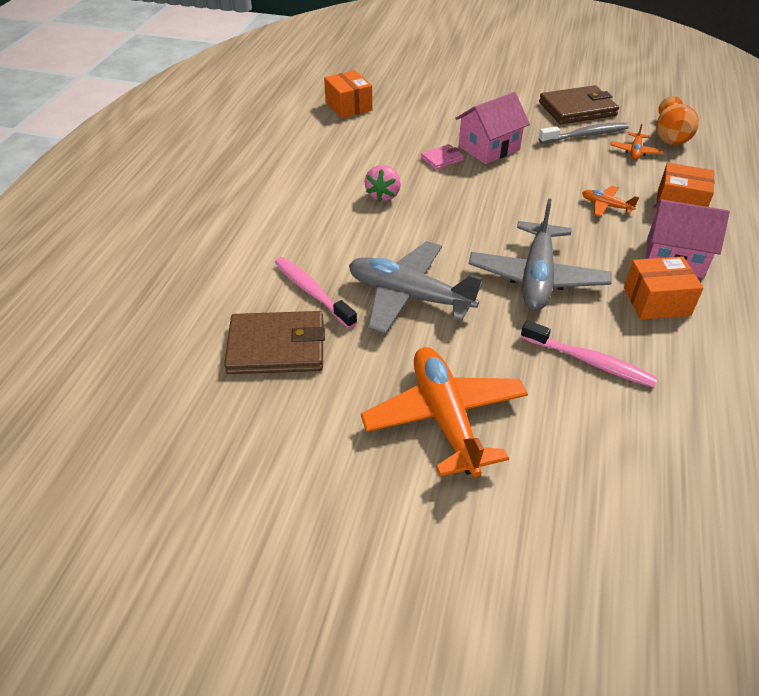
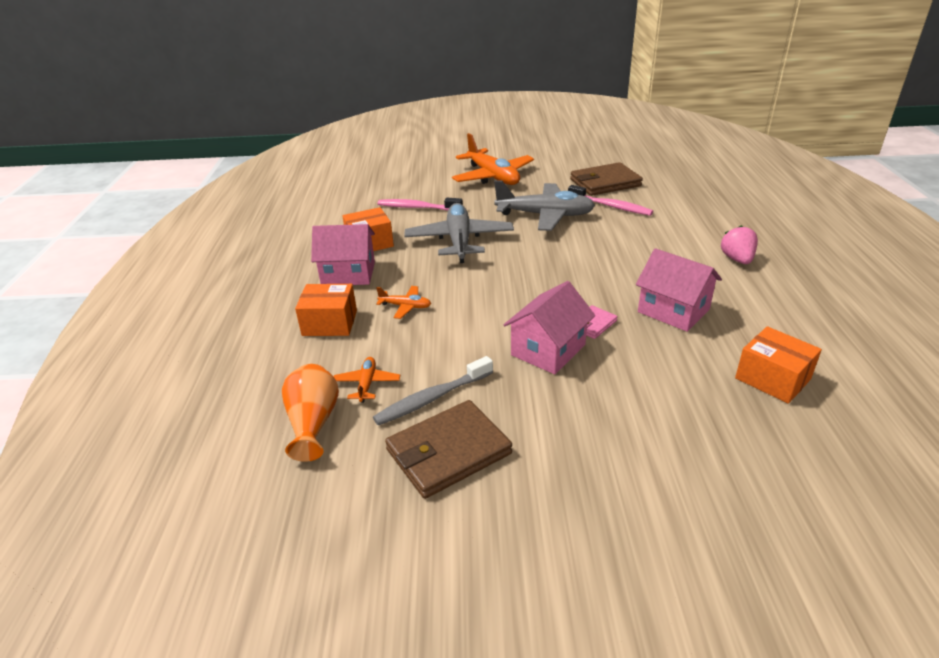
camera: 165 degrees right, 10 degrees down
(368, 156) = (673, 311): none -> pink house
(383, 195) = (620, 275): pink strawberry -> pink strawberry (737, 259)

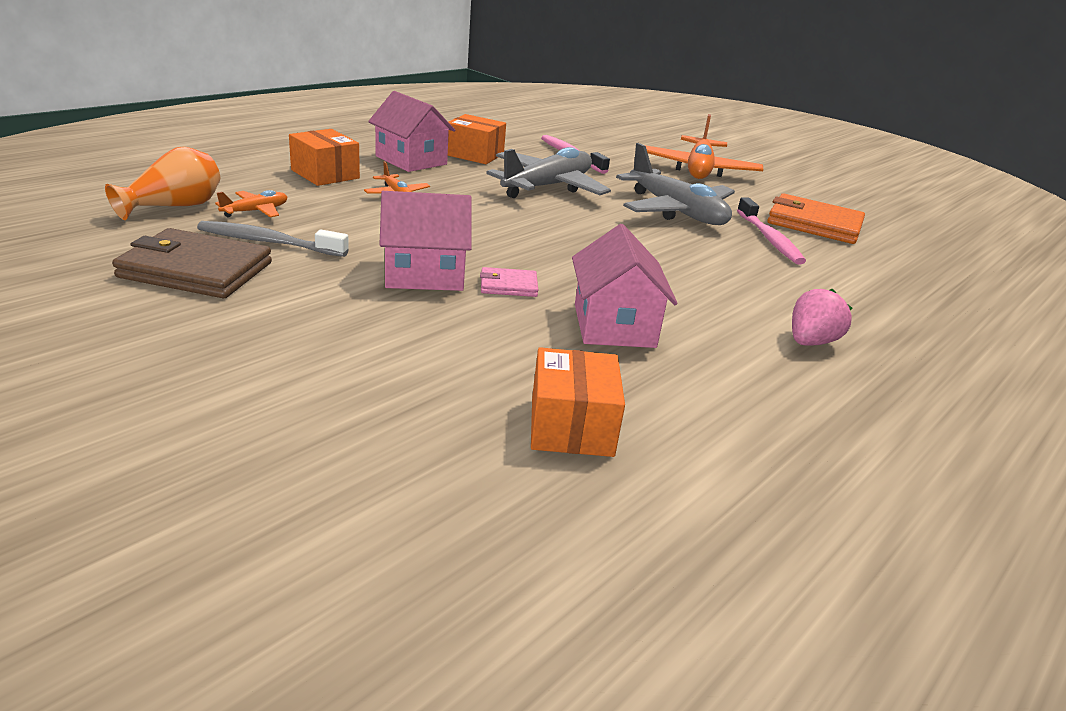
camera: 40 degrees right, 5 degrees down
(605, 183) = (814, 224): brown wallet -> orange wallet

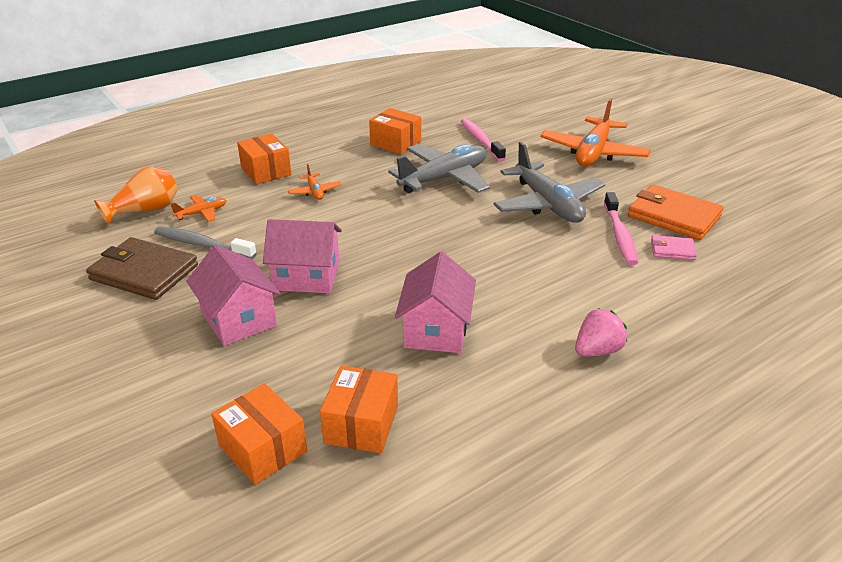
camera: 15 degrees right, 5 degrees up
(411, 160) = (340, 152): pink house -> pink house (238, 319)
(449, 460) = (263, 448): none -> orange box
(508, 285) = (368, 288): pink wallet -> pink wallet (672, 250)

